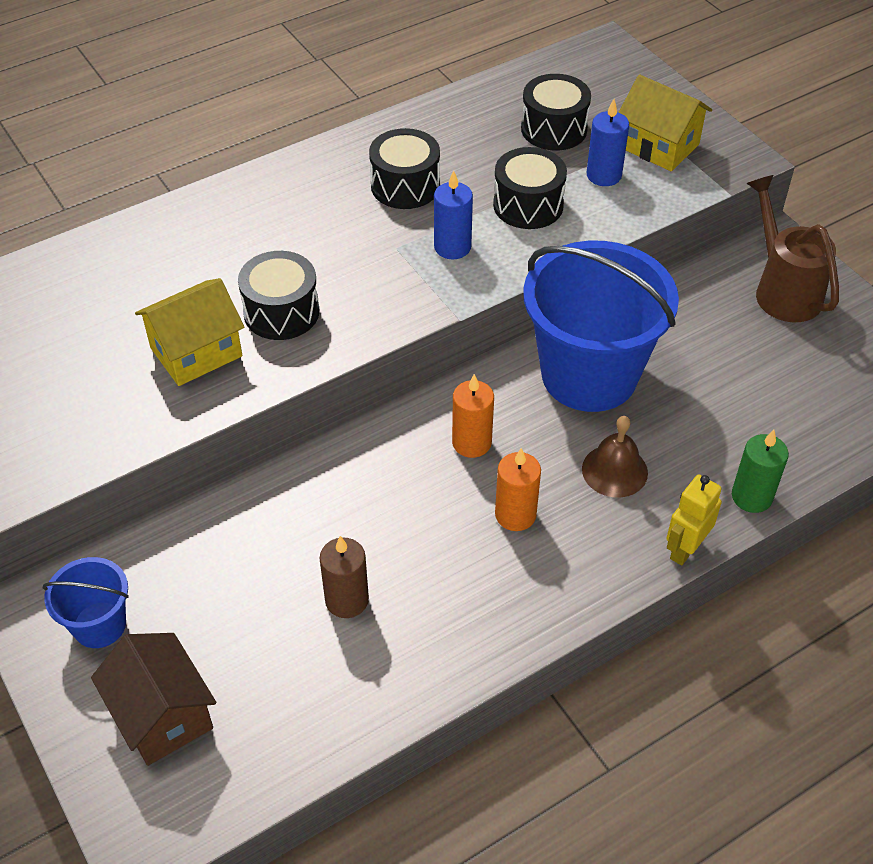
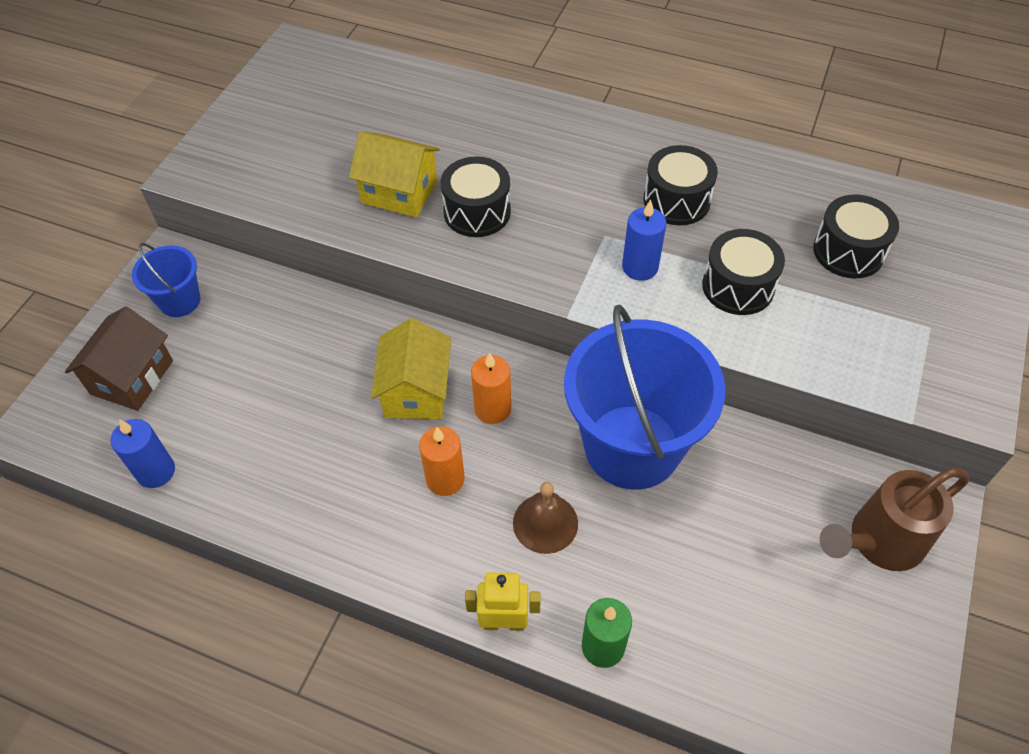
camera: 55 degrees right, 5 degrees up
(347, 600) = (289, 420): brown candle -> none
(604, 175) = (830, 316): blue candle -> blue candle (156, 471)
(659, 146) = (914, 334): yellow house -> yellow house (416, 391)
(783, 290) = (879, 541): brown watering can -> brown watering can turned 150 degrees counterclockwise

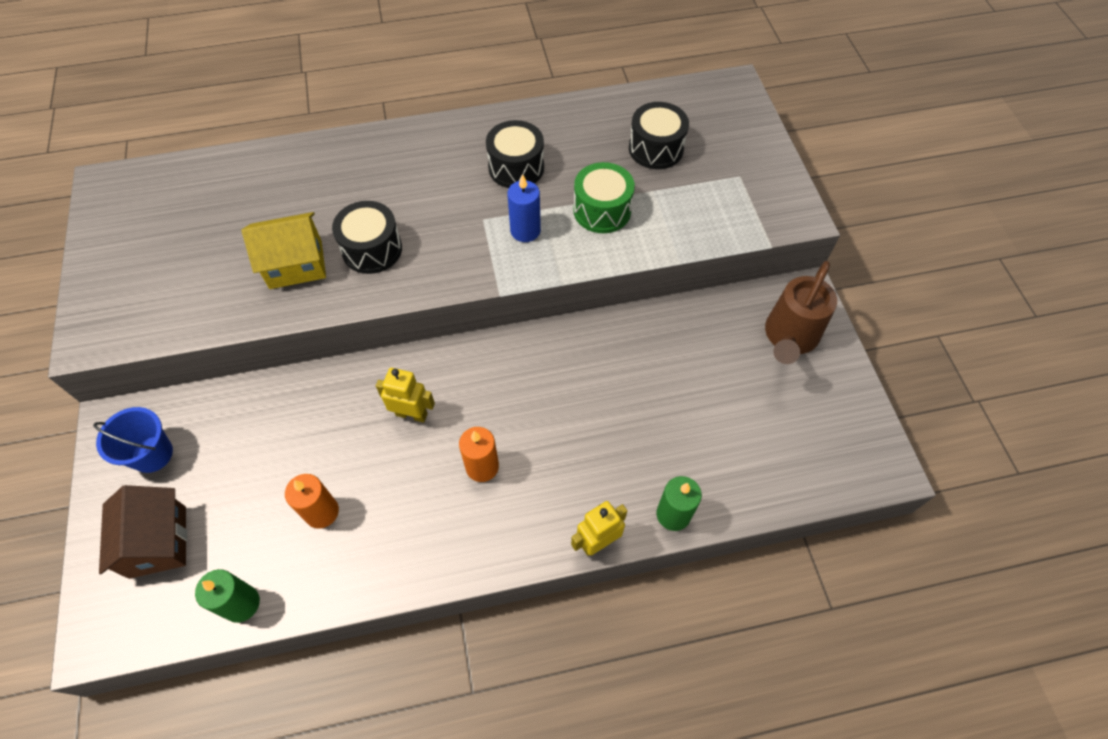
camera: 35 degrees left, 5 degrees up
(156, 471) = (241, 604): blue candle -> green candle
(416, 391) = (412, 414): yellow house -> yellow robot
(492, 408) = (479, 394): orange candle -> orange candle (322, 512)
(545, 523) = (576, 454): brown bell -> none
(632, 446) = (596, 365): blue bucket -> none
(738, 286) = (602, 210): black drum -> green drum

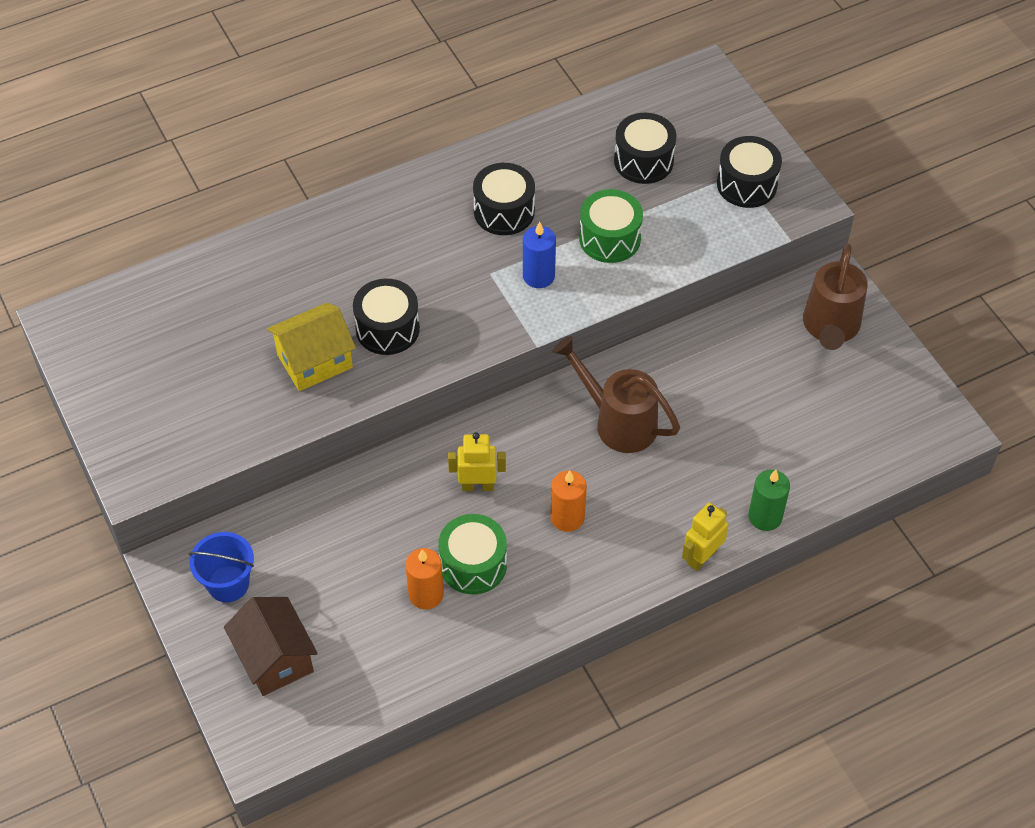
camera: 15 degrees left, 5 degrees down
(241, 604) = (384, 690): green candle -> none
(377, 492) = (473, 564): none -> green drum
(562, 383) = (618, 422): none -> brown watering can
(744, 187) = (747, 184): none -> black drum

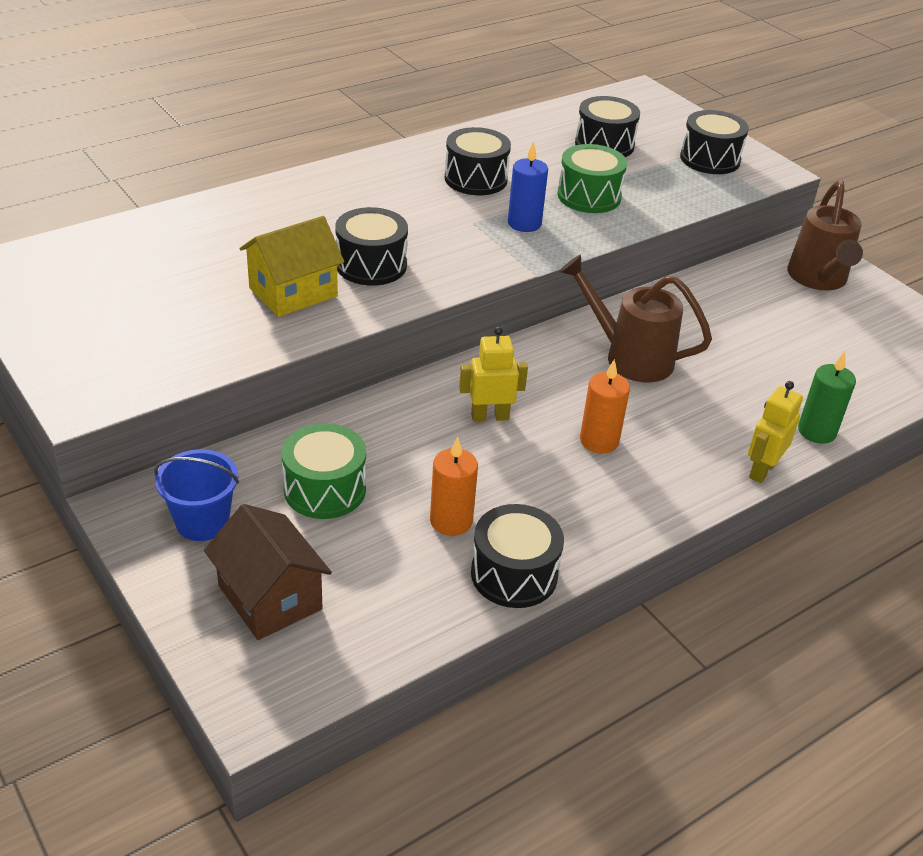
camera: 10 degrees left, 15 degrees down
(467, 649) = (514, 574): none -> black drum
(473, 564) = (501, 489): green drum -> green drum (325, 489)

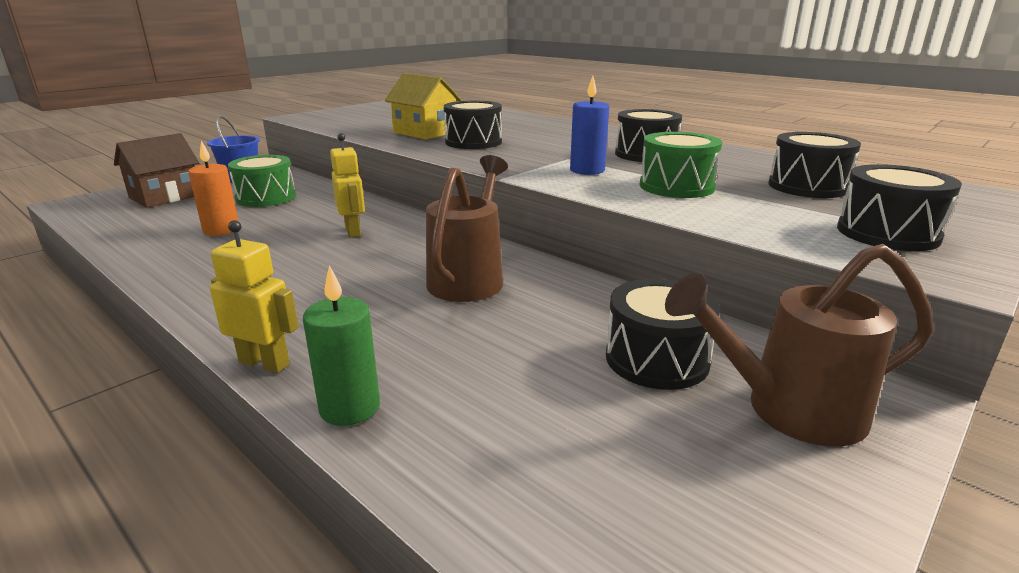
camera: 80 degrees right, 15 degrees down
(514, 574) = (148, 253): black drum -> black drum (657, 359)
(599, 441) = (321, 272): orange candle -> none

